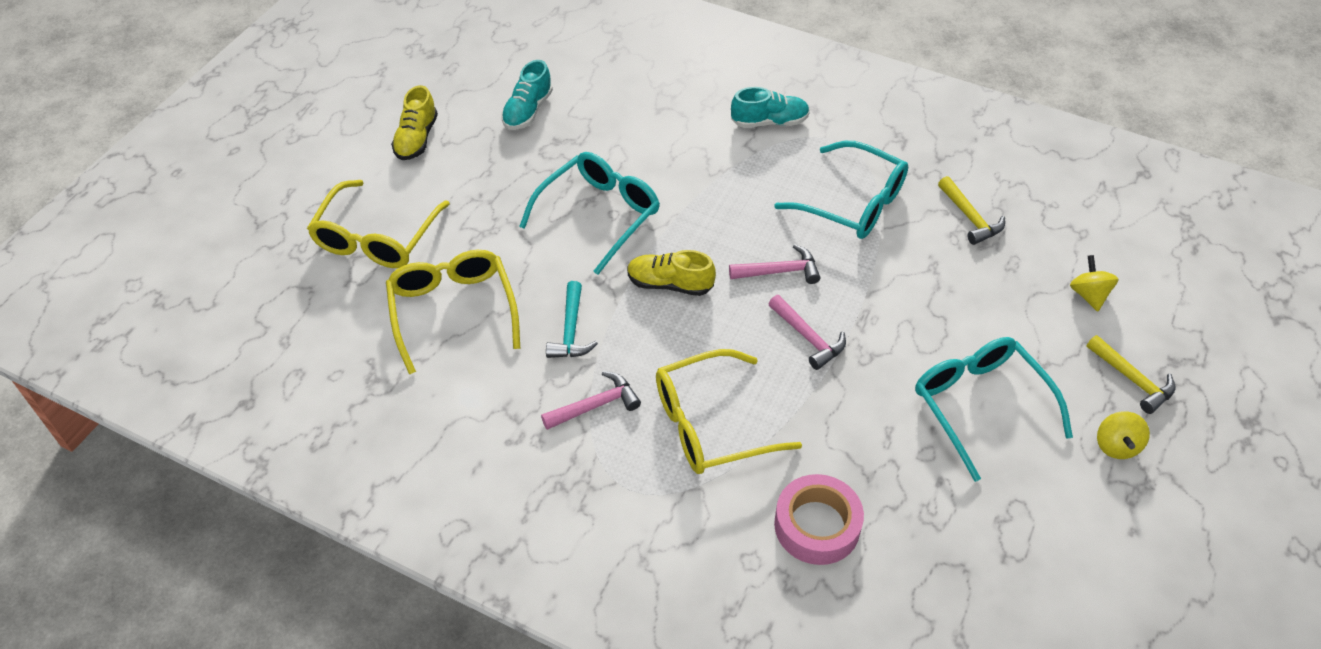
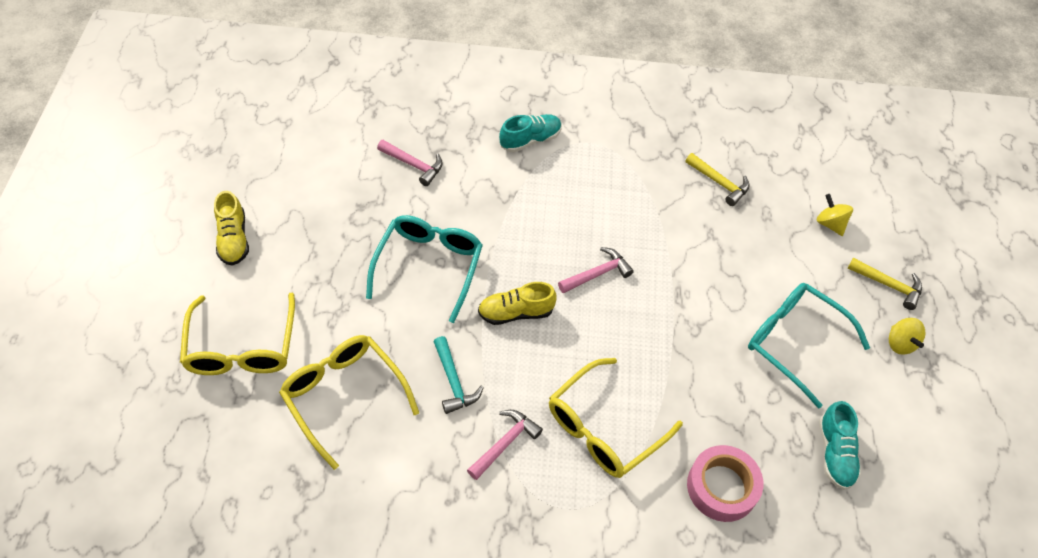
camera: 25 degrees left, 5 degrees up
(528, 111) = (322, 184): turquoise shoe -> turquoise shoe (835, 453)
(808, 338) = (645, 326): pink hammer -> pink hammer (414, 165)
(853, 203) = (627, 195): turquoise glasses -> none

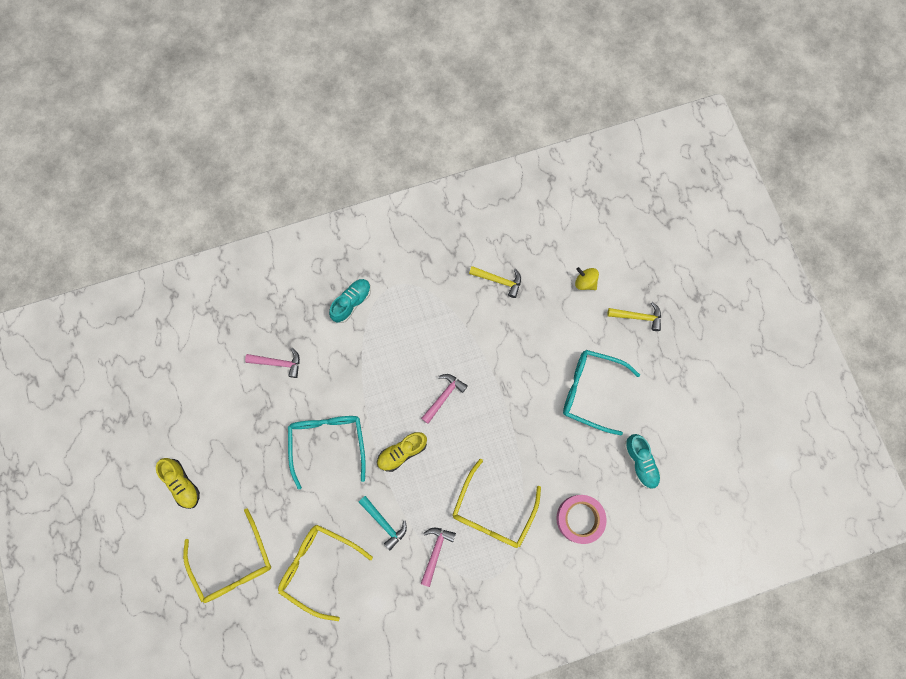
camera: 20 degrees left, 20 degrees up
(900, 343) = (658, 361): yellow spinning top -> none

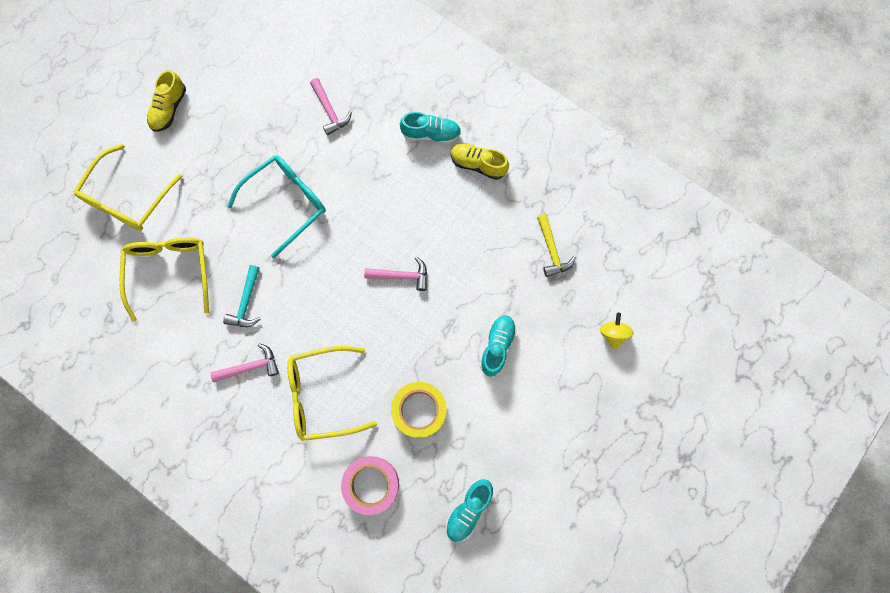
camera: 55 degrees right, 0 degrees up
(402, 452) = (322, 274): yellow shoe -> yellow shoe (478, 164)
(541, 365) = (497, 346): none -> turquoise shoe
(550, 450) = (419, 410): none -> yellow tape
(591, 391) = (506, 412): turquoise glasses -> none
(638, 317) = (617, 410): yellow hammer -> none

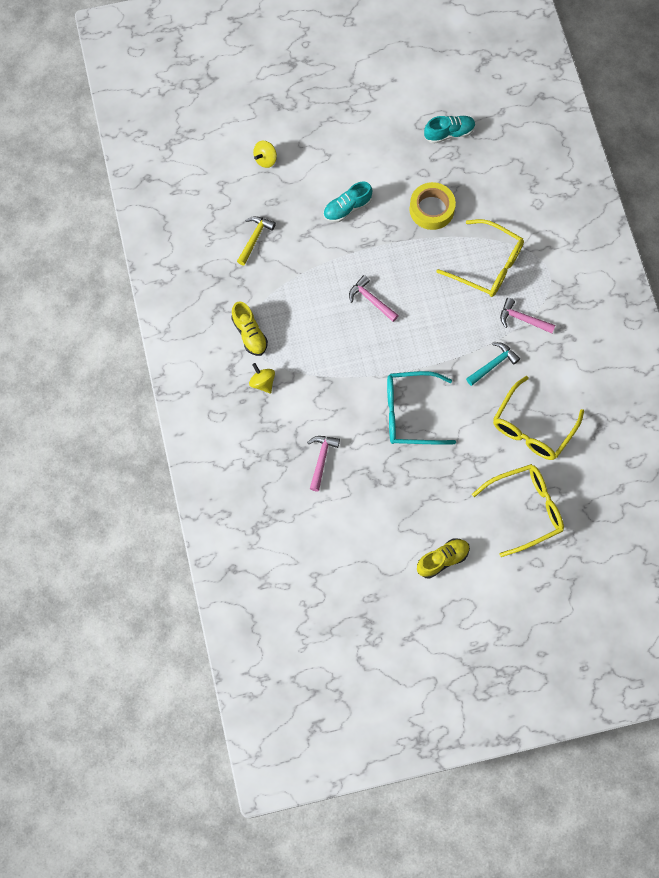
camera: 140 degrees left, 5 degrees down
(371, 484) = (498, 191): pink tape -> none
(431, 134) = (262, 382): turquoise shoe -> yellow spinning top

